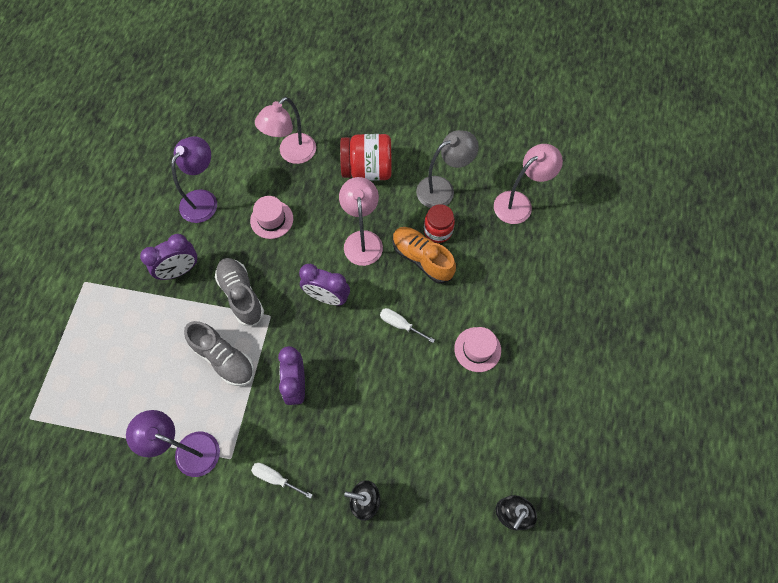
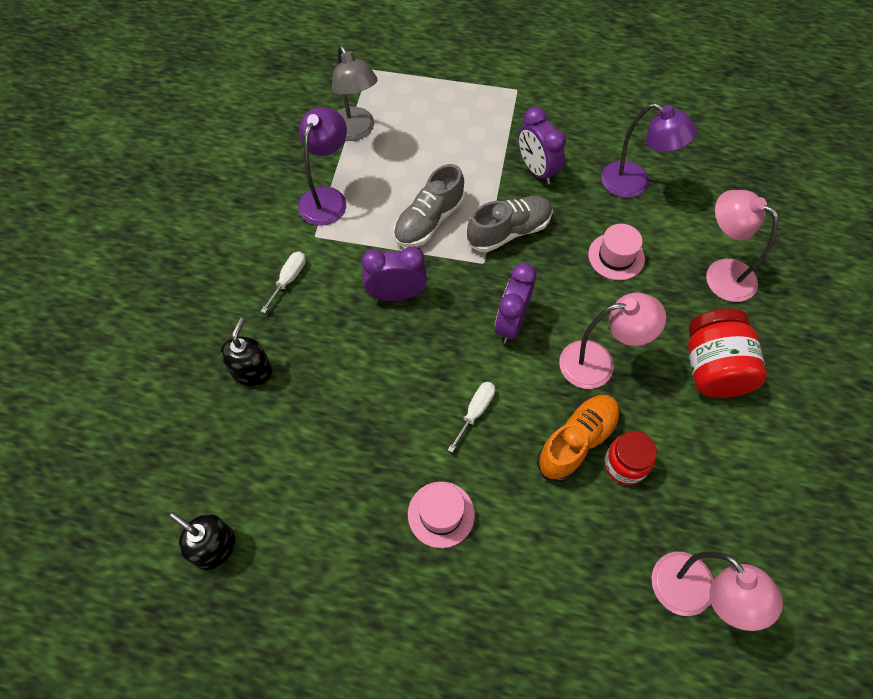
camera: 90 degrees right, 5 degrees down
(442, 189) = (698, 474): grey lamp -> grey lamp (355, 131)

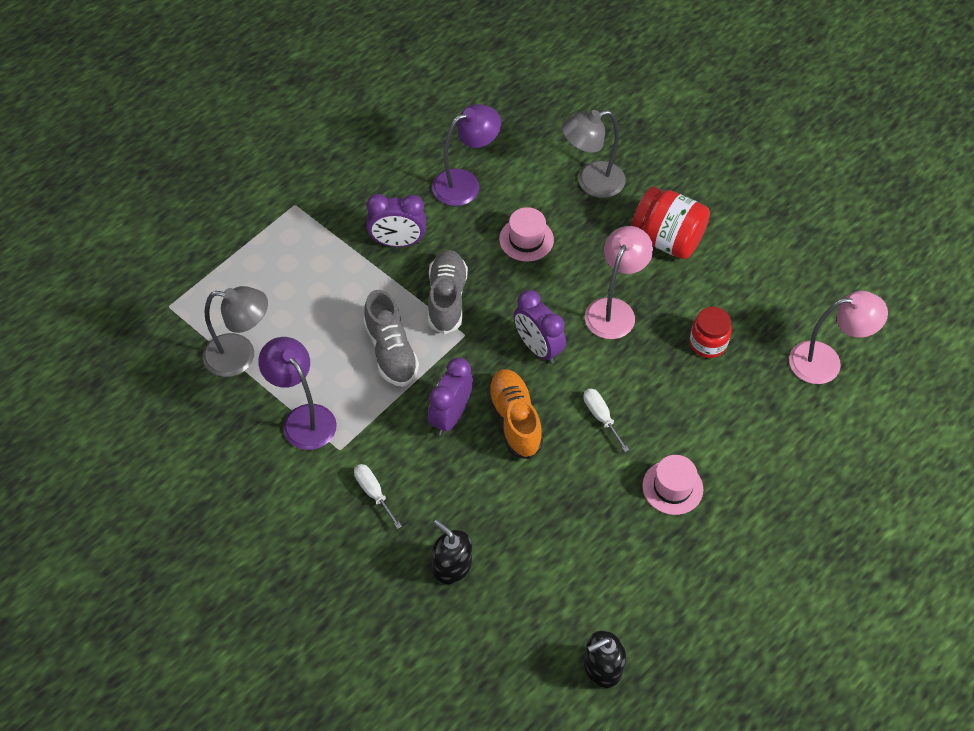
camera: 60 degrees left, 5 degrees down
(577, 442) = (670, 363): orange shoe -> orange shoe (514, 420)
(721, 274) = (591, 182): pink lamp -> grey lamp

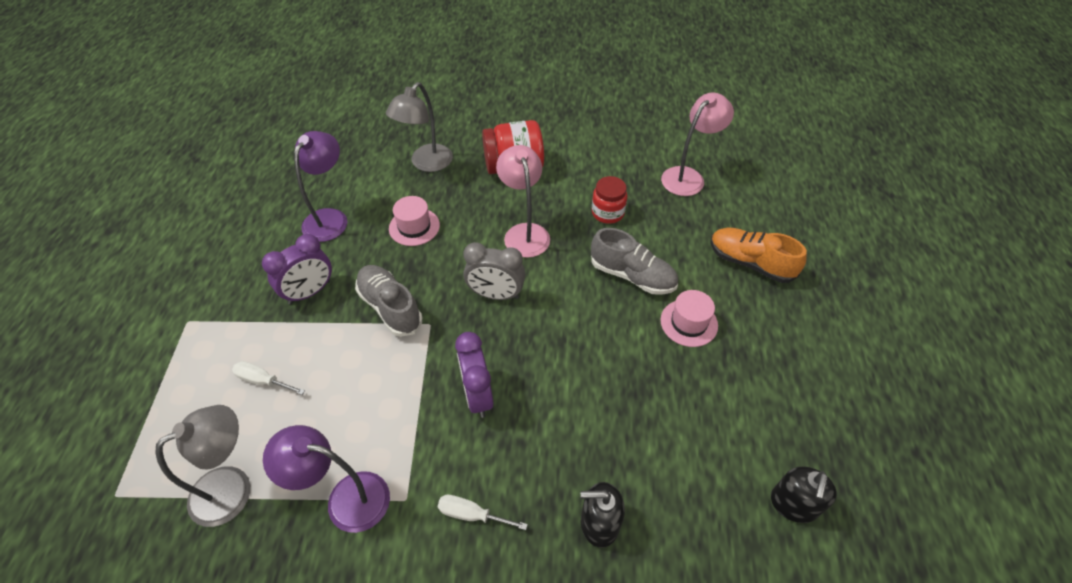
camera: 40 degrees left, 5 degrees down
(391, 351) = (378, 380): grey shoe -> grey shoe (632, 276)
(514, 420) = (531, 360): orange shoe -> orange shoe (750, 263)
(538, 348) = (496, 294): purple clock -> grey clock
(601, 417) = (590, 310): white screwdriver -> white screwdriver (263, 380)

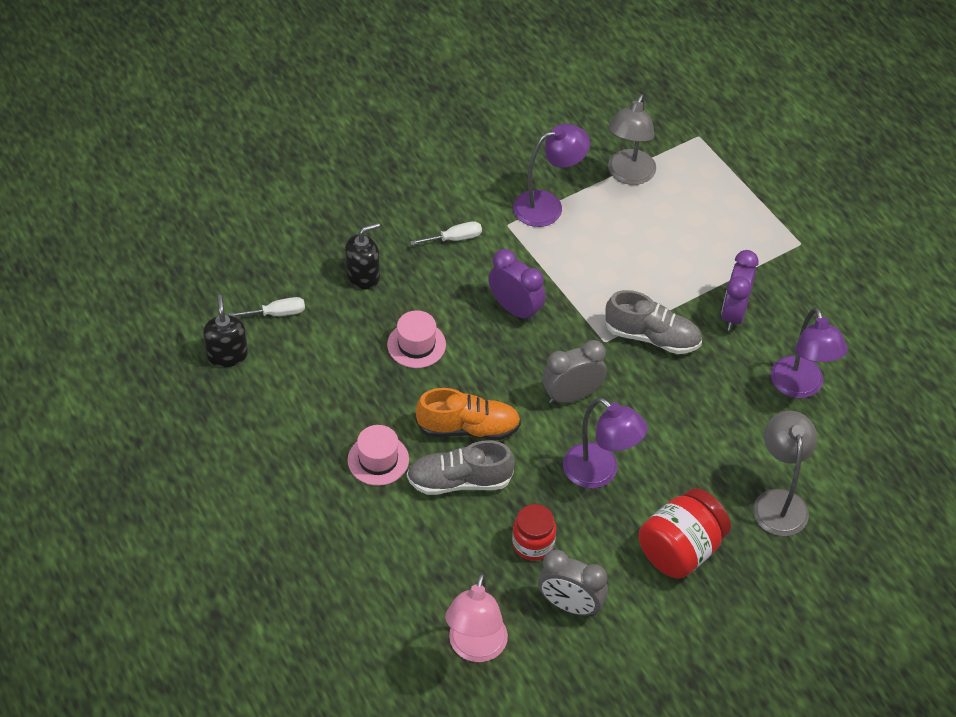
camera: 145 degrees right, 0 degrees up
(263, 380) = (688, 237): white screwdriver -> white screwdriver (277, 313)
(414, 227) = (711, 421): pink hat -> pink hat (416, 344)
(524, 232) = (599, 473): pink lamp -> purple lamp
(610, 171) = (570, 605): none -> grey clock
(750, 263) = (349, 559): orange shoe -> orange shoe (468, 428)

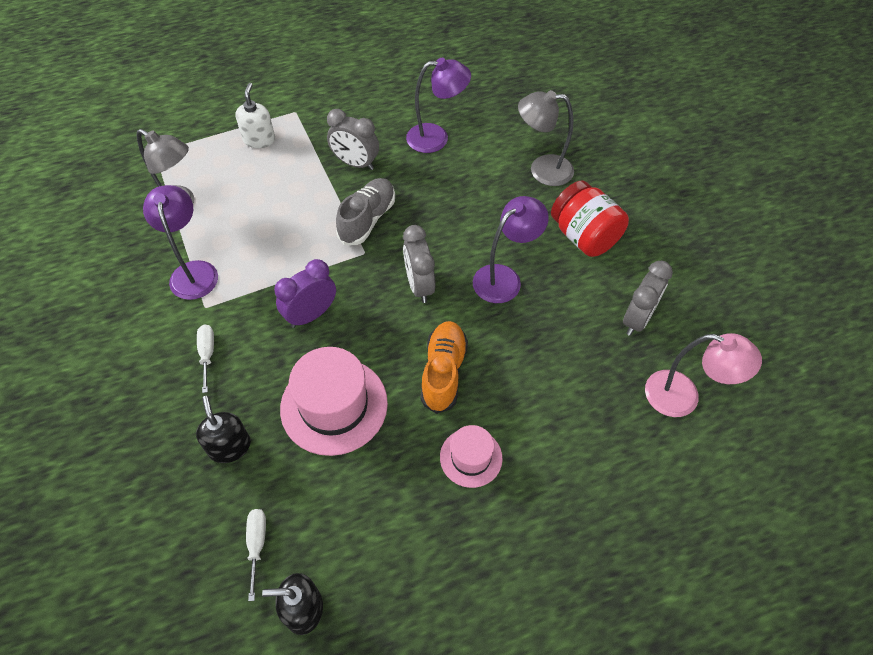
camera: 80 degrees left, 5 degrees up
(416, 344) = (334, 405): pink hat -> pink hat, size x1.78
(459, 481) = (503, 387): grey shoe -> none
(533, 544) = (575, 337): red jar -> none
(733, 313) = (355, 163): purple clock -> grey clock
(744, 219) = (259, 139): none -> white soap dispenser

